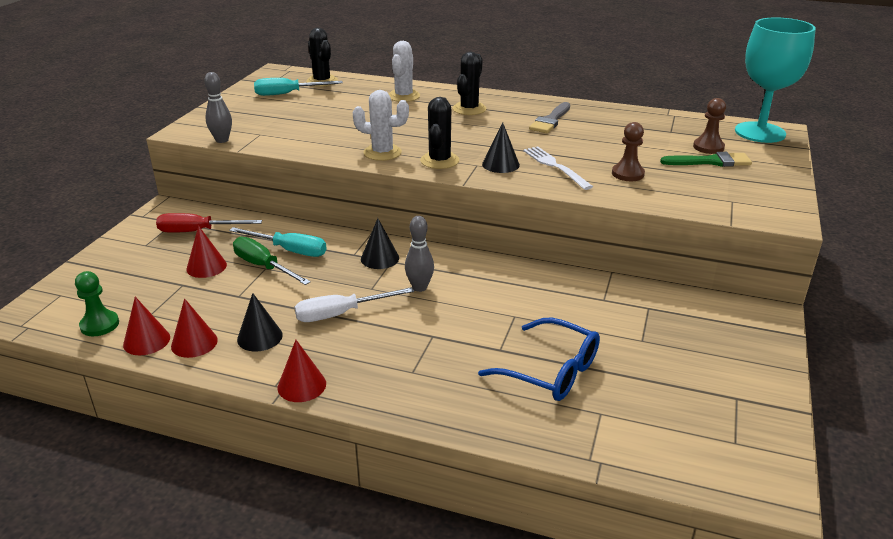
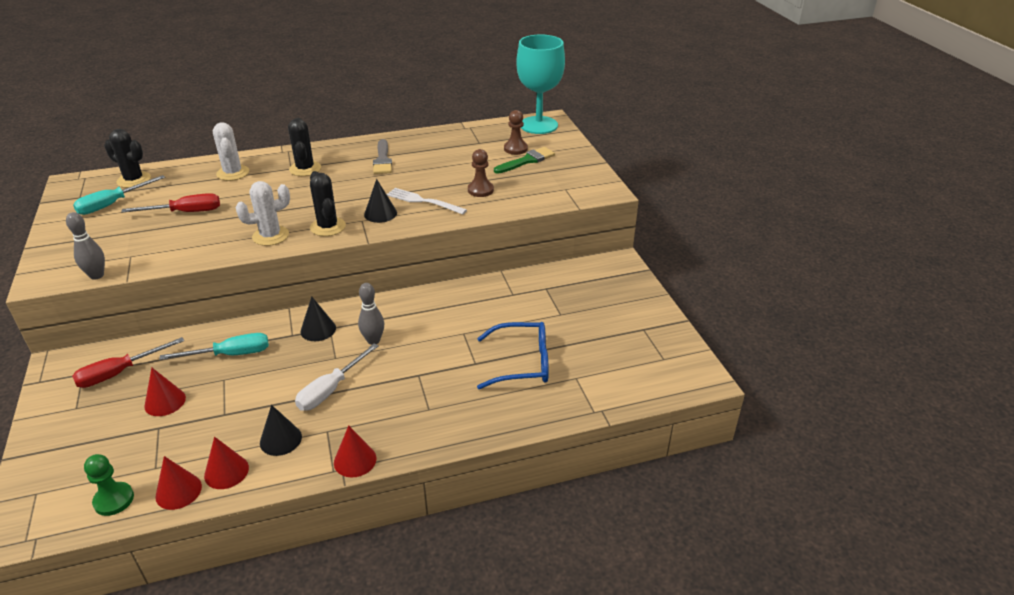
camera: 35 degrees left, 5 degrees up
(263, 266) = (221, 379): green screwdriver -> none
(334, 115) = (186, 212): none -> red screwdriver

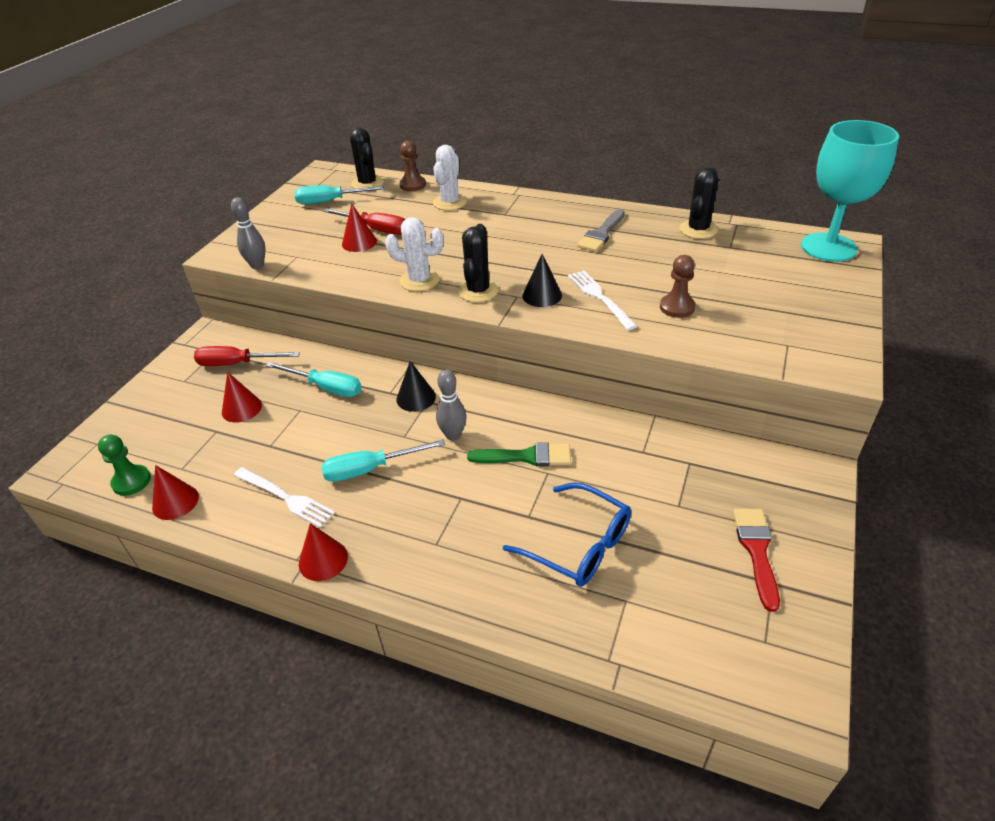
camera: 40 degrees right, 5 degrees up
(226, 471) = (221, 505): red cone -> red cone (359, 242)
(280, 439) = (286, 498): black cone -> white fork
(305, 169) = (516, 219): black cactus -> black cactus (698, 229)
(330, 389) = (370, 469): white screwdriver -> turquoise screwdriver
(515, 149) = (769, 269): brown pawn -> brown pawn (413, 185)
(527, 161) = (769, 289): green brush -> green brush (526, 456)
(622, 317) = (756, 551): none -> red brush

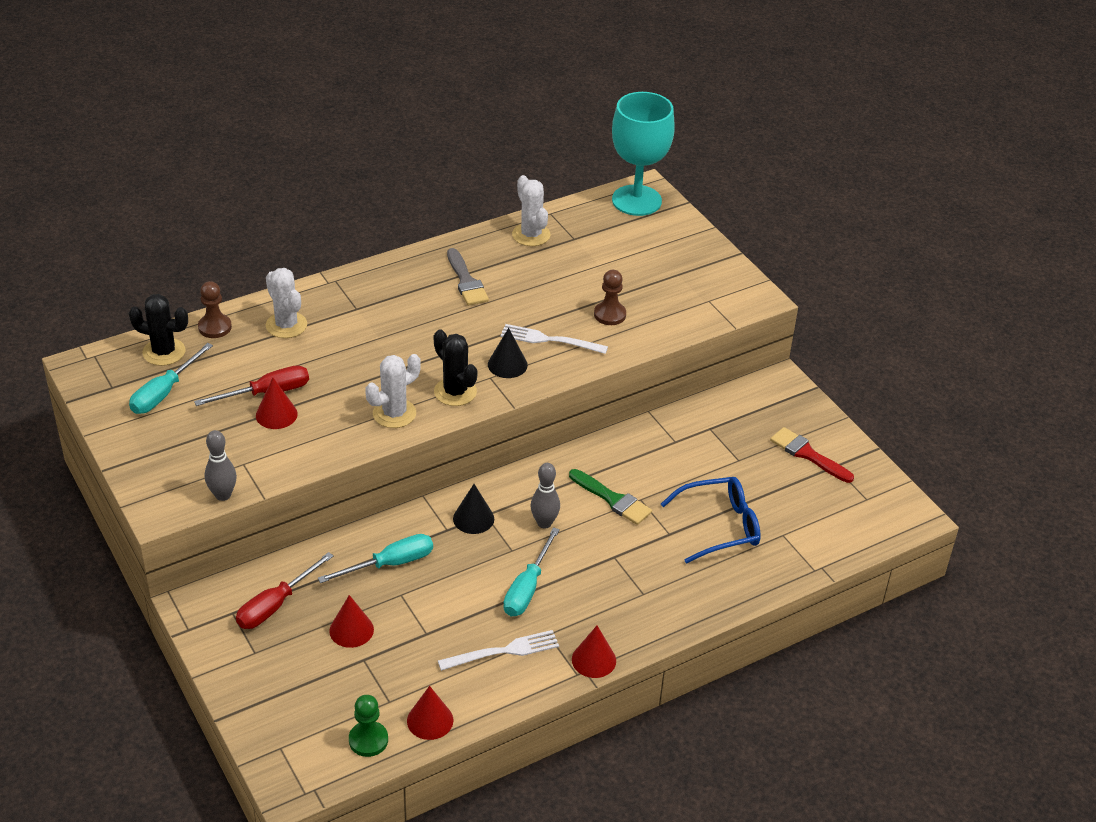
camera: 55 degrees left, 0 degrees up
(526, 456) = (613, 499): green brush -> green brush turned 90 degrees clockwise
(698, 229) = (531, 235): black cactus -> white cactus

